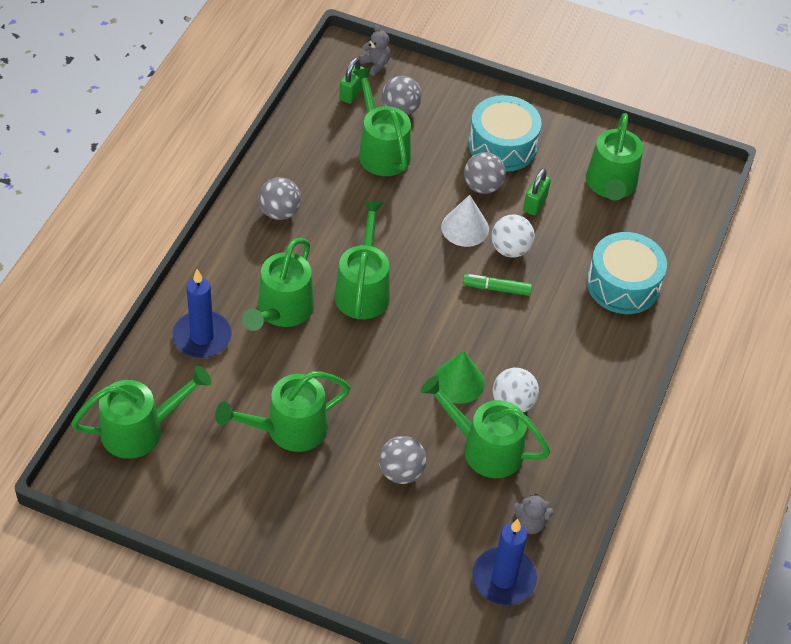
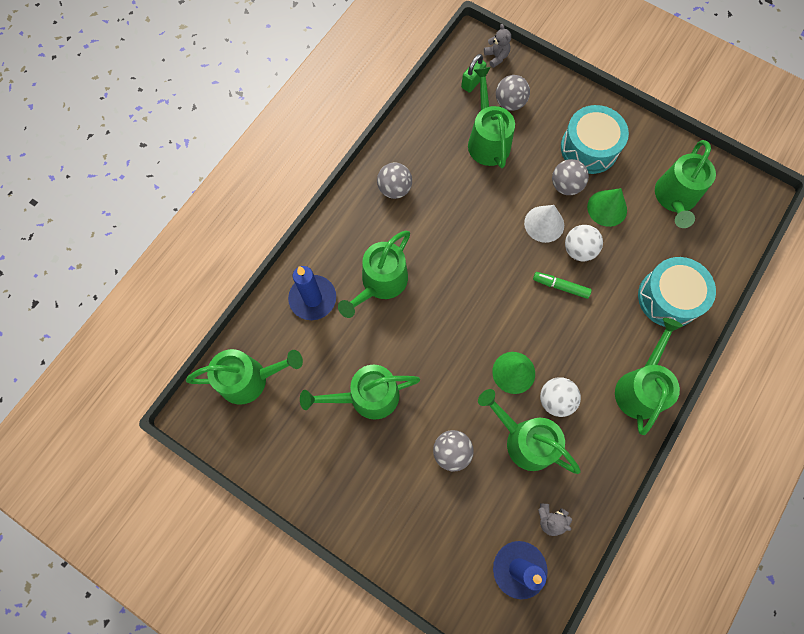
camera: 15 degrees right, 20 degrees up
(363, 289) = (450, 271): green watering can -> green watering can (640, 387)
(535, 204) = (607, 208): green padlock -> green cone

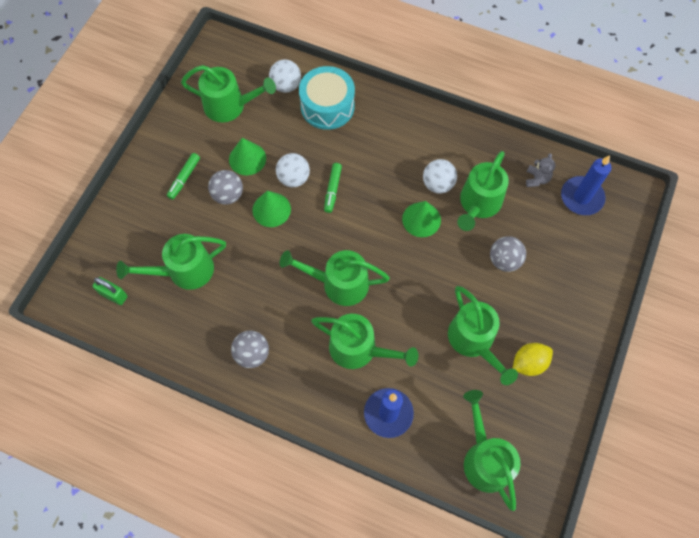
camera: 100 degrees left, 5 degrees down
(333, 448) = (528, 363): none -> yellow lemon
(496, 57) = (79, 275): grey teddy bear -> none
(509, 103) = (137, 255): grey ball -> none
(544, 224) = (271, 209): white cone -> green cone
(589, 148) = (184, 178): turquoise drum -> green marker
(640, 387) = (411, 123): green watering can -> green watering can (338, 284)
(699, 258) = (286, 85): none -> white ball

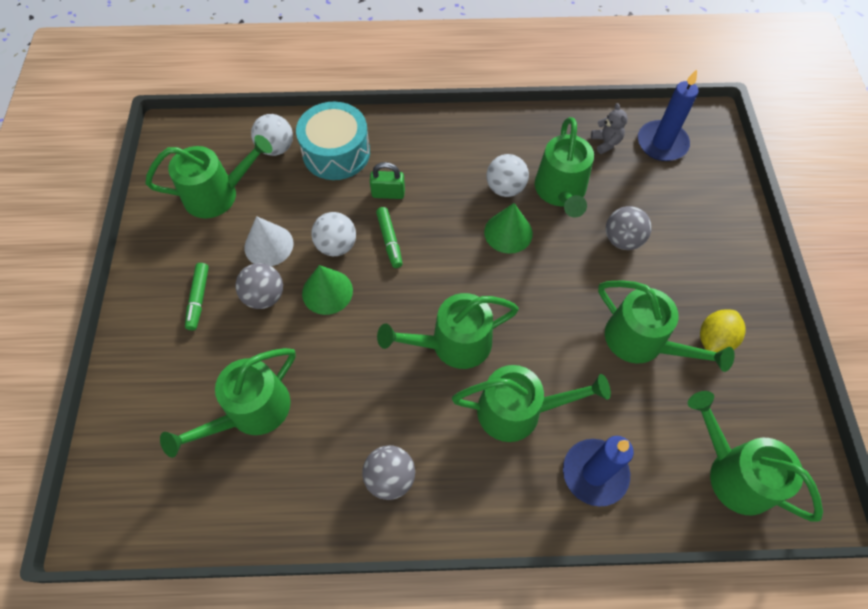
camera: 25 degrees left, 5 degrees down
(114, 295) = (168, 485): green padlock -> green padlock (388, 193)
(247, 158) = (268, 245): green cone -> white cone

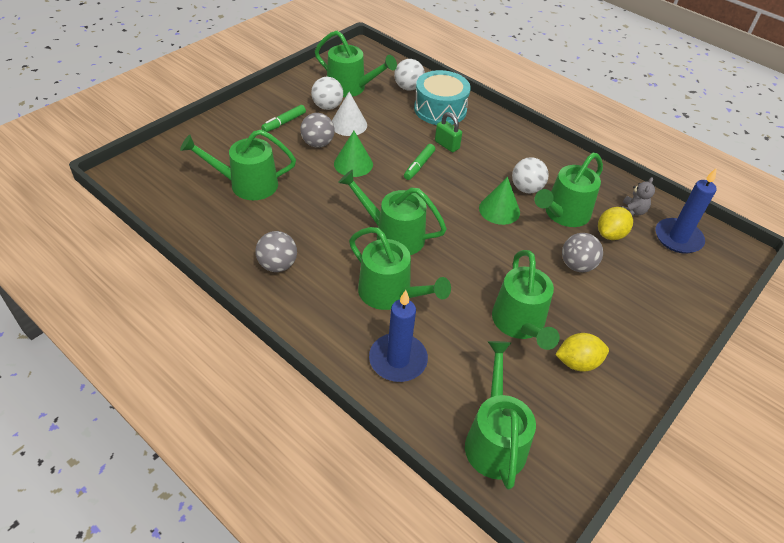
camera: 40 degrees right, 15 degrees down
(336, 246) = (385, 148): white ball -> white ball (327, 106)
(614, 183) = (610, 234): none -> yellow lemon

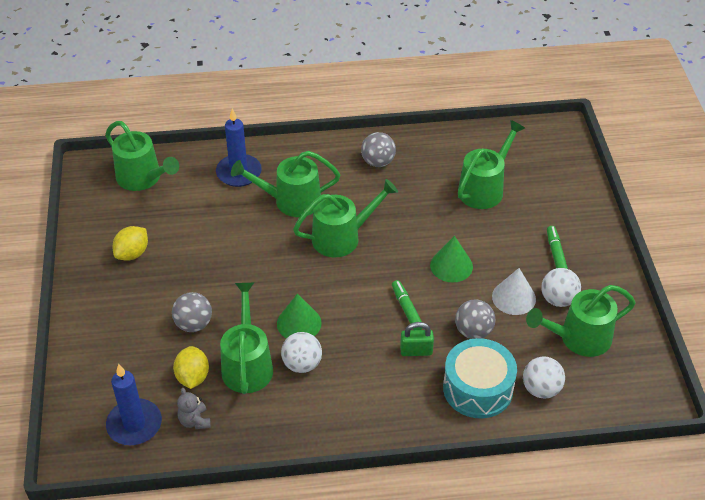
camera: 135 degrees right, 0 degrees up
(318, 143) = (502, 259): grey ball -> grey ball (473, 331)
(520, 324) = (191, 248): green watering can -> none

